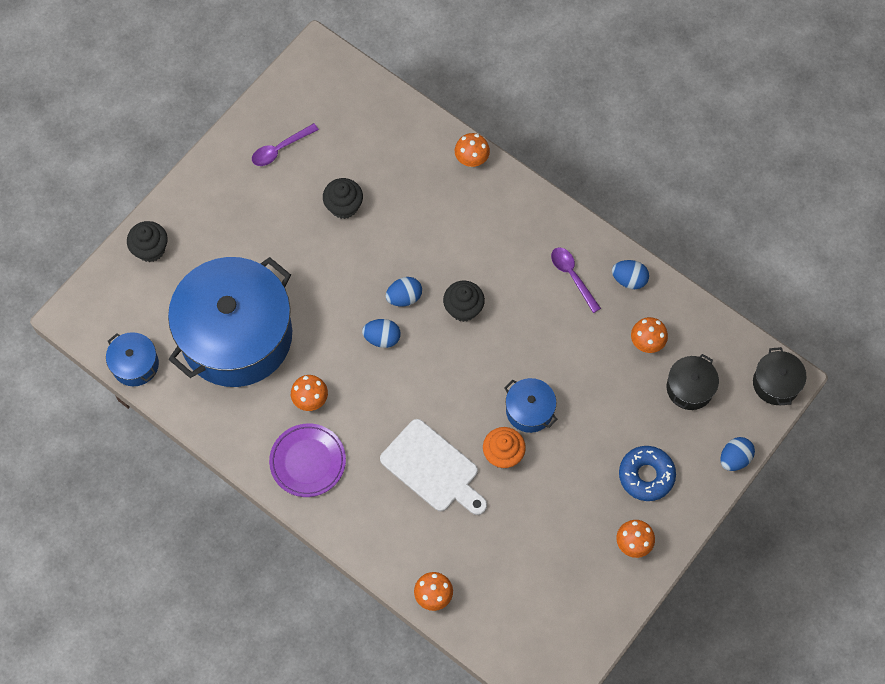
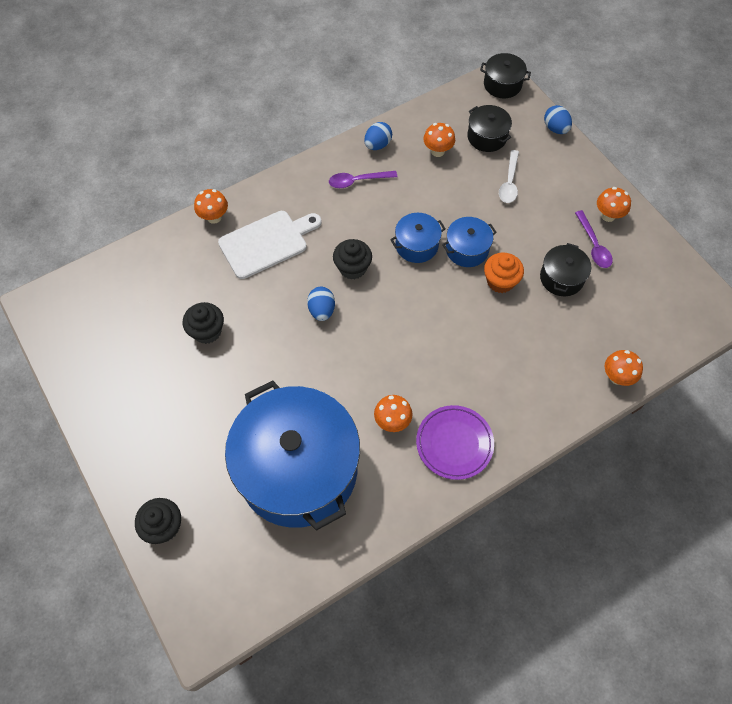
camera: 70 degrees left, 5 degrees down
(135, 365) = (288, 583): blue pot -> blue pot (416, 245)
(280, 149) = (118, 368): purple spoon -> purple spoon (593, 245)
(382, 338) = (354, 341): blue egg -> none
(432, 468) = (496, 340): white cutting board -> white cutting board (267, 243)
(531, 514) = (561, 278): none -> black pot
(635, 429) = (509, 183): none -> white spoon
(646, 475) = (552, 188): blue donut -> none

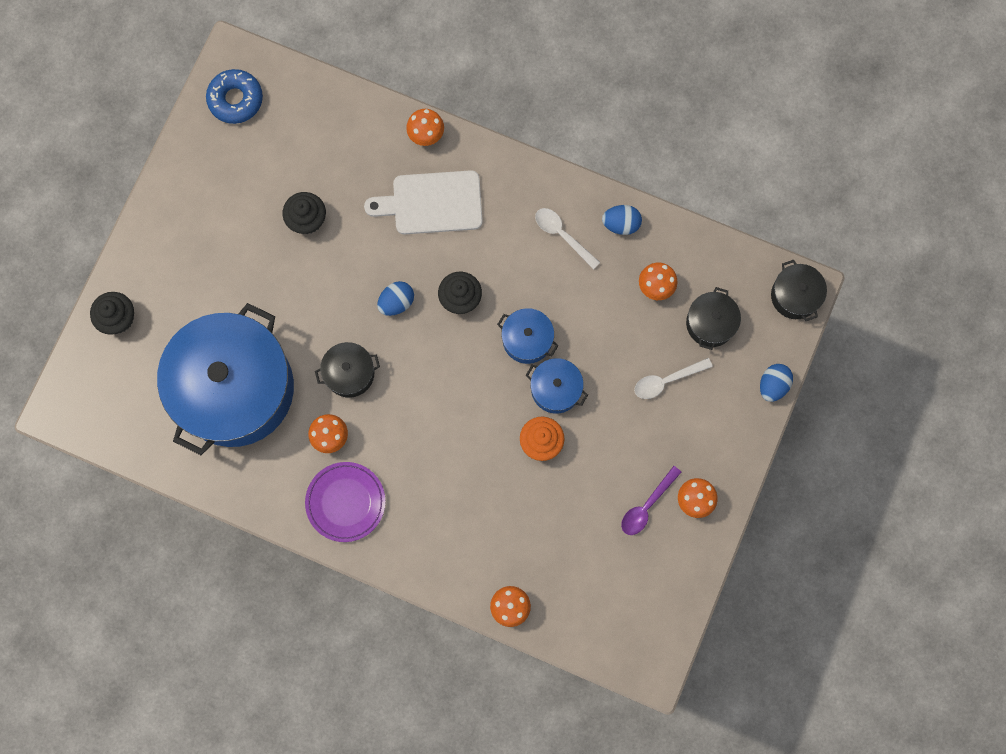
camera: 55 degrees right, 15 degrees up
(70, 322) = (235, 99): none -> blue donut
(267, 243) = (432, 203): white cutting board -> white cutting board turned 150 degrees clockwise
(357, 181) = (562, 235): purple spoon -> white spoon
(561, 278) = (585, 496): black pot -> black pot (349, 373)

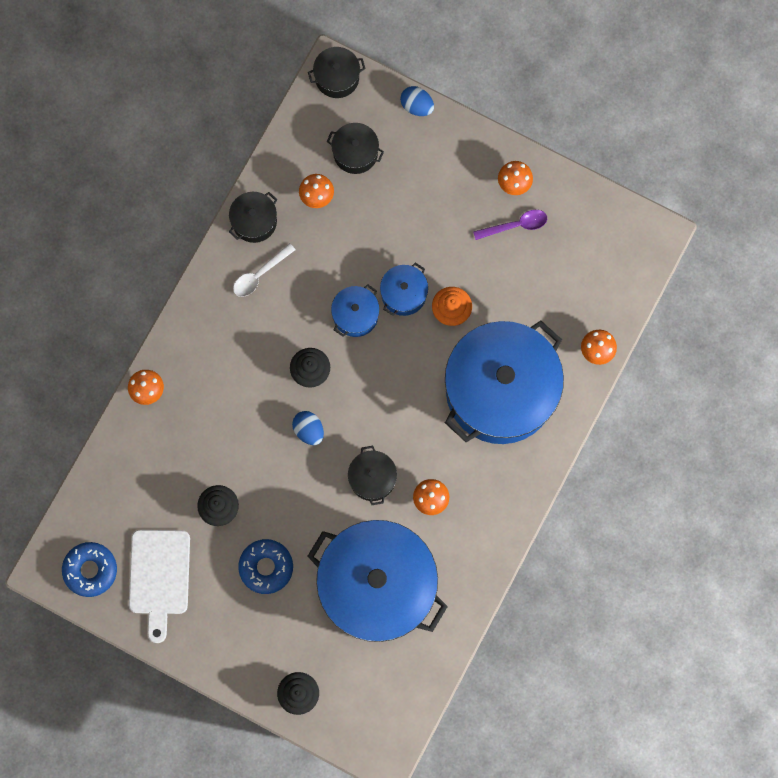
camera: 85 degrees left, 0 degrees up
(248, 272) = (266, 567): none -> blue donut
(345, 502) = (492, 489): purple plate -> none
(432, 203) = (216, 390): white cutting board -> white cutting board (159, 577)
(456, 502) = (500, 390): none -> blue pot
(621, 224) = (254, 221): blue egg -> black pot
(646, 506) = (516, 225): purple spoon -> purple spoon turned 60 degrees counterclockwise
(666, 380) = (404, 196): white spoon -> none

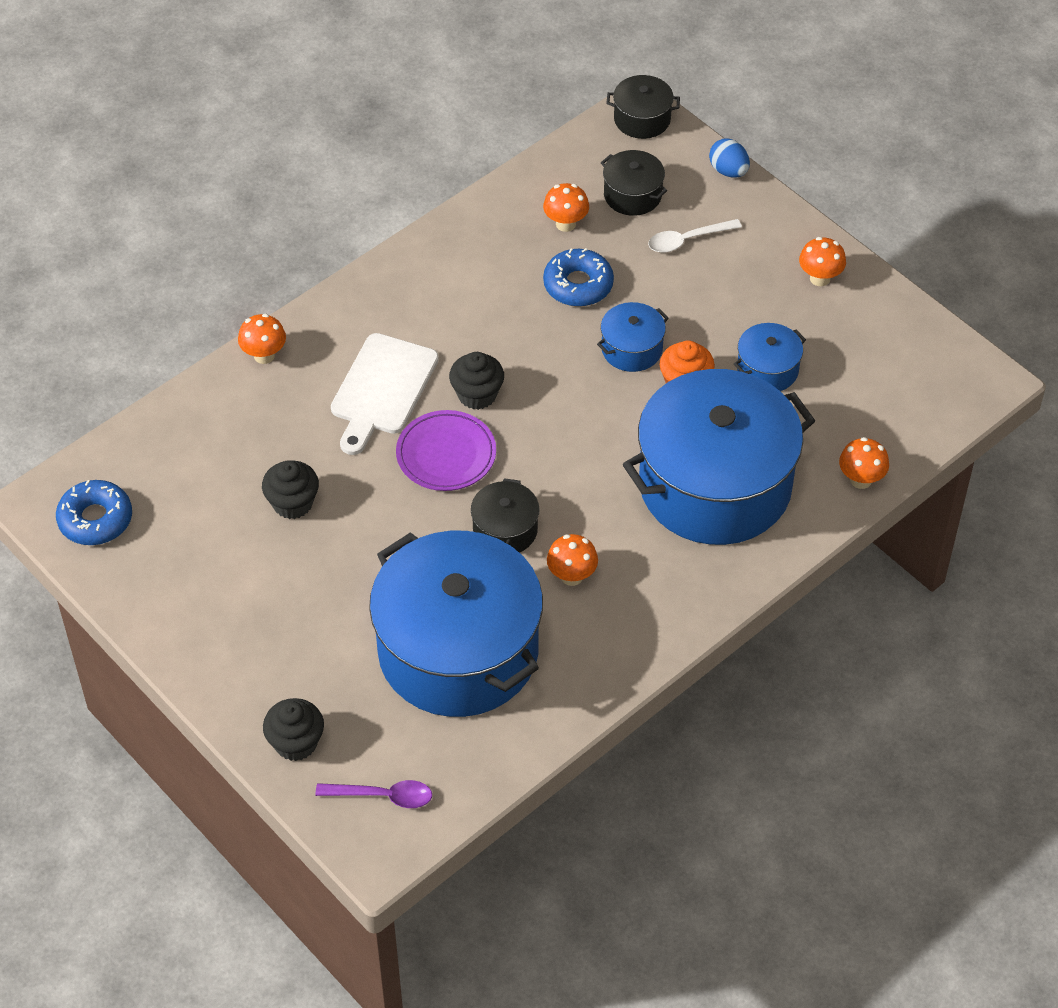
camera: 20 degrees right, 25 degrees down
(159, 577) = (178, 553): white cutting board -> white cutting board (382, 389)
(254, 221) = (477, 226): black pot -> none
(259, 275) = (459, 279): white spoon -> white spoon (687, 240)
(266, 567) = (321, 585): blue donut -> blue donut (578, 285)
(309, 430) = (446, 454): blue egg -> purple plate
(355, 315) = (560, 353): blue pot -> blue pot (767, 370)
(516, 225) = (806, 320): purple spoon -> purple spoon (383, 796)

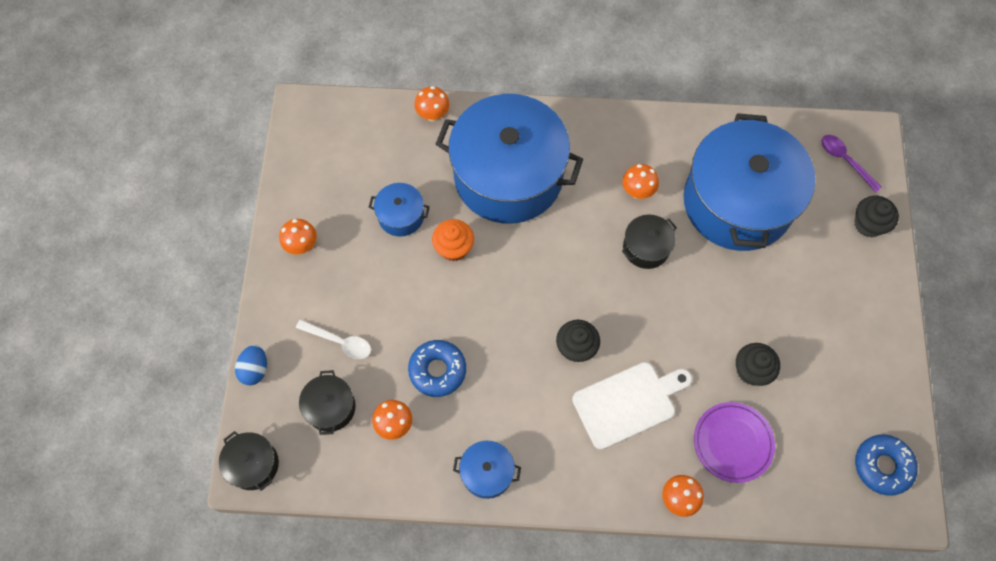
camera: 135 degrees left, 15 degrees up
(446, 454) = (633, 323): purple plate -> purple plate (732, 443)
(632, 349) = (457, 297): blue pot -> blue pot (487, 472)

